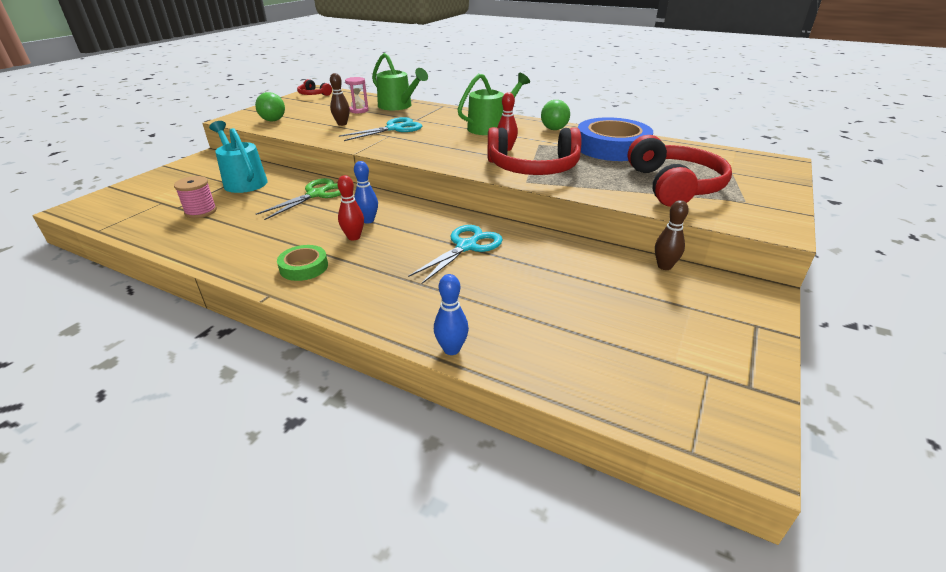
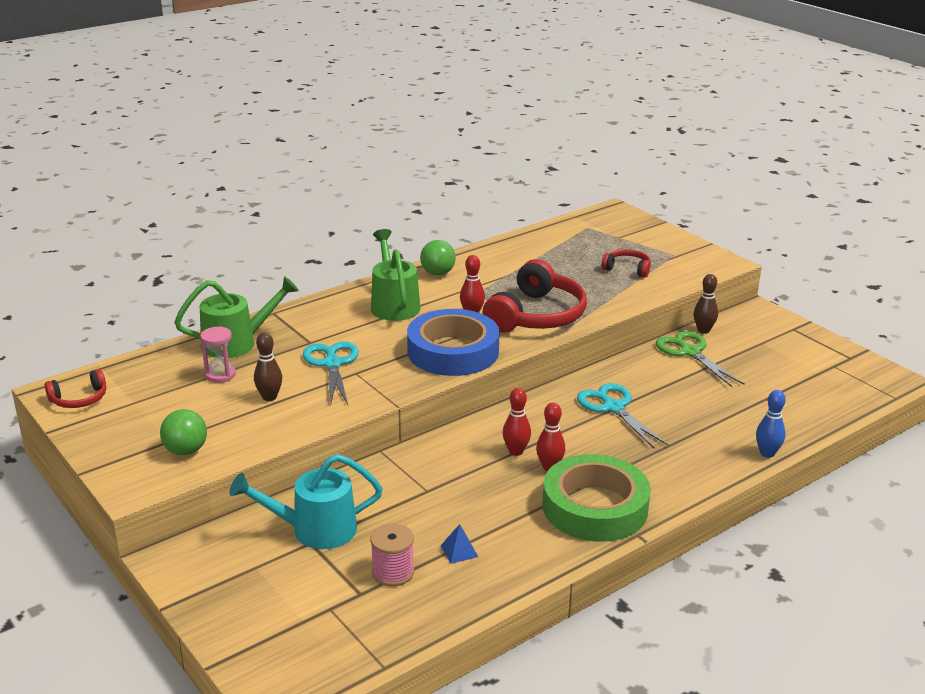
camera: 65 degrees left, 5 degrees down
(229, 227) = (459, 551): none -> blue pyramid
(304, 267) = (595, 507): green tape -> green tape, size x2.03
(316, 194) = (414, 475): green scissors -> green scissors (690, 352)
(368, 220) = (516, 451): blue bowling pin -> red bowling pin
(612, 147) = (518, 263): blue tape -> blue tape (453, 351)
(674, 186) = (627, 269): red headphones -> red headphones, size x0.49

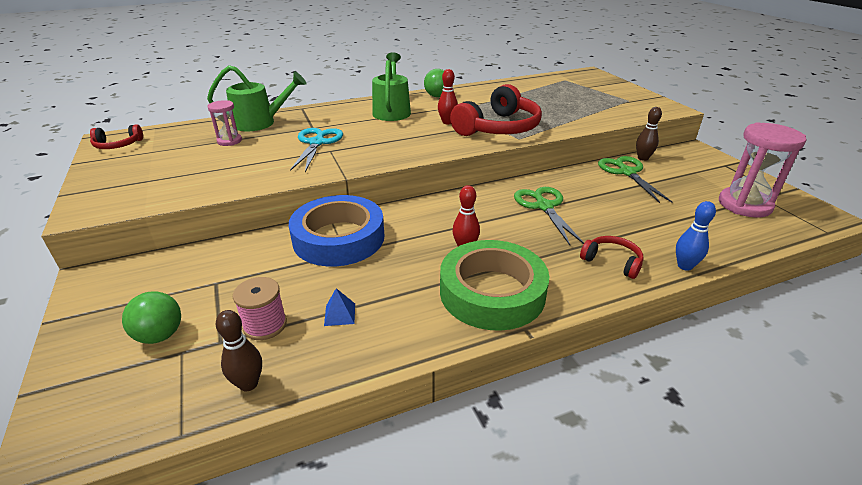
camera: 15 degrees right, 5 degrees up
(186, 450) = (152, 189): green ball -> green ball (160, 335)
(269, 397) = (251, 159): brown bowling pin -> brown bowling pin (248, 384)
(314, 530) = (227, 272): turquoise watering can -> none
(453, 351) = (417, 144): blue tape -> blue tape (339, 238)
(516, 451) = (441, 230): red bowling pin -> none
(613, 407) = (544, 206): turquoise scissors -> green scissors
(627, 269) = (587, 105): red headphones -> red headphones (612, 262)
(816, 377) = (744, 205): none -> pink hourglass

